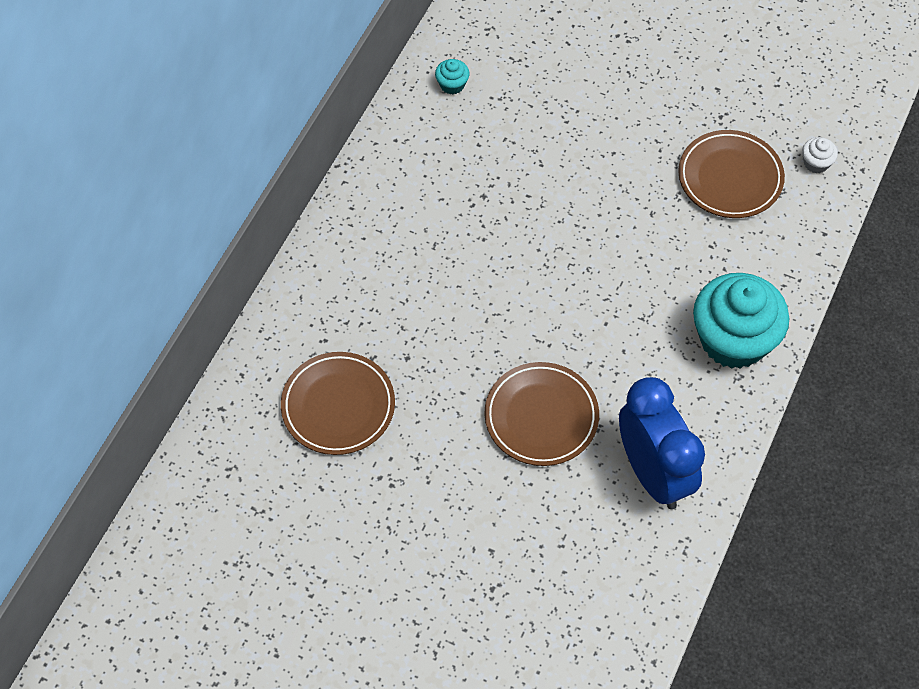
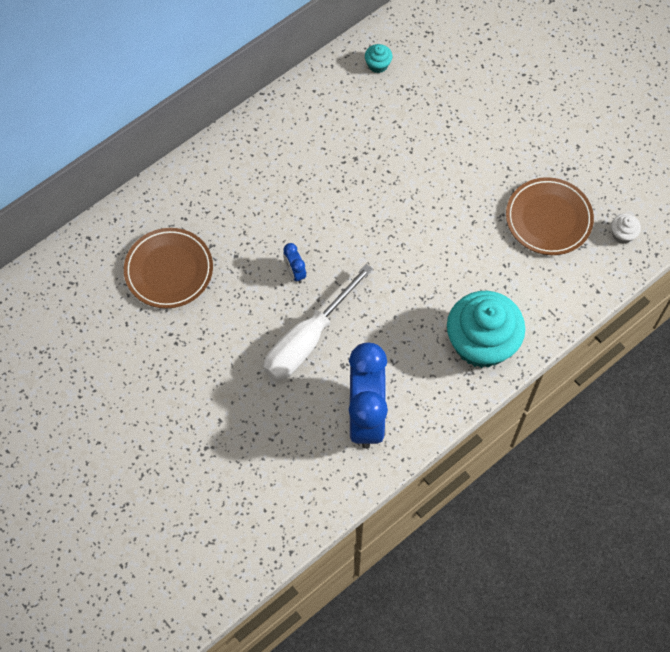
camera: 25 degrees right, 5 degrees up
(485, 349) = (295, 272): none -> blue clock
(541, 417) = (308, 339): brown plate -> white screwdriver

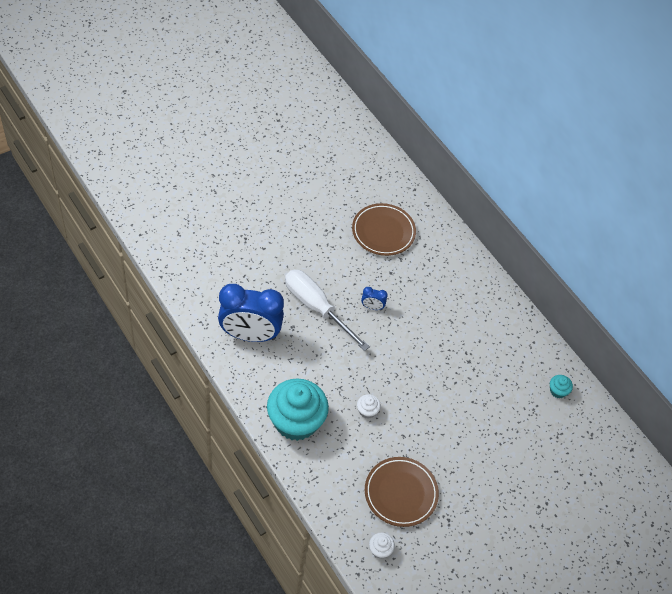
camera: 90 degrees right, 10 degrees down
(295, 272) = (372, 307): blue clock -> blue clock turned 150 degrees counterclockwise
(449, 264) = (367, 411): none -> white cupcake

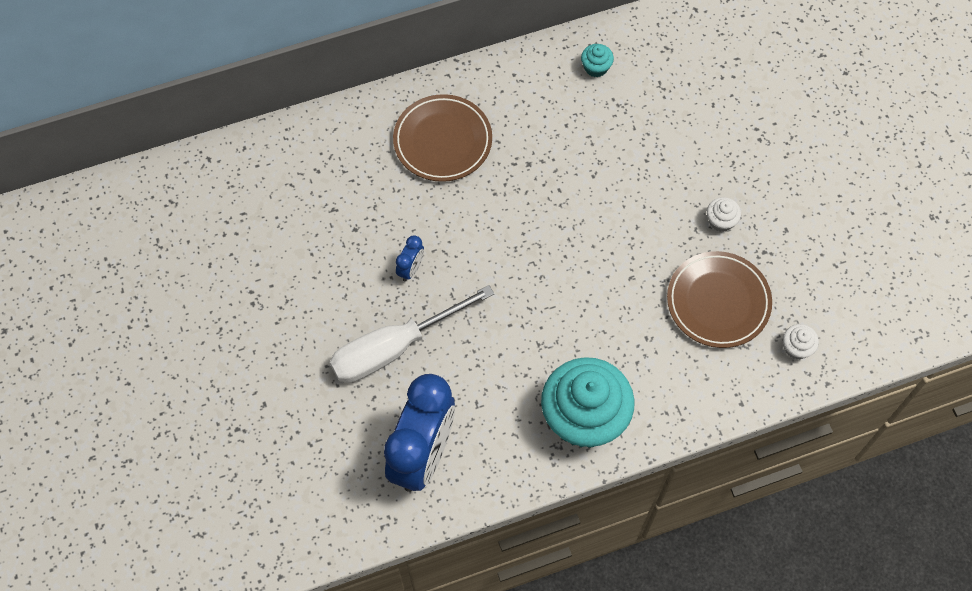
camera: 70 degrees left, 10 degrees up
(367, 411) = (584, 316): white cupcake -> white cupcake (721, 221)
(383, 232) = (277, 222): brown plate -> brown plate (442, 141)

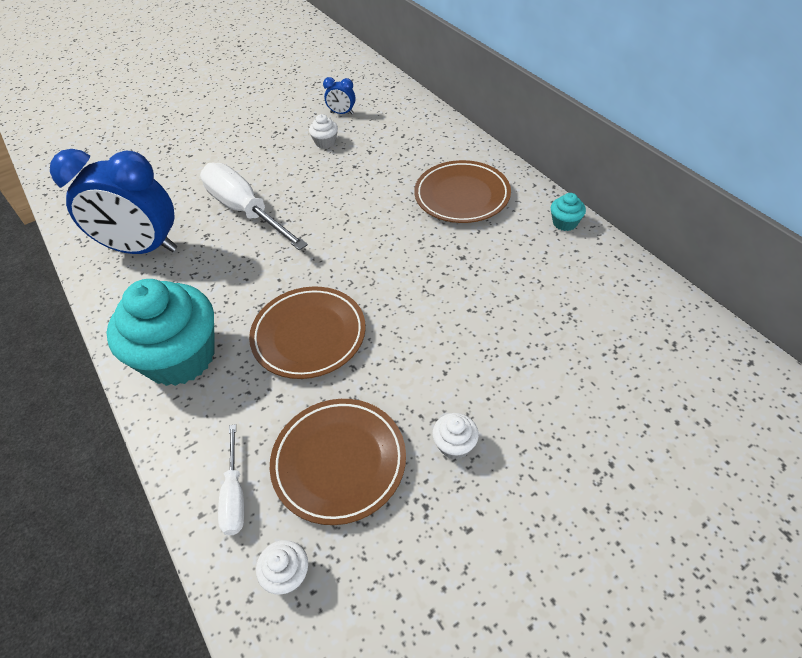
camera: 80 degrees right, 15 degrees down
(298, 251) = (325, 142): none -> white cupcake
(411, 269) = (324, 204): blue clock -> blue clock (342, 113)
(588, 307) = (309, 335): none -> brown plate
(596, 67) = (606, 285): turquoise cupcake -> turquoise cupcake (565, 223)
(730, 378) = (235, 495): none -> white screwdriver

